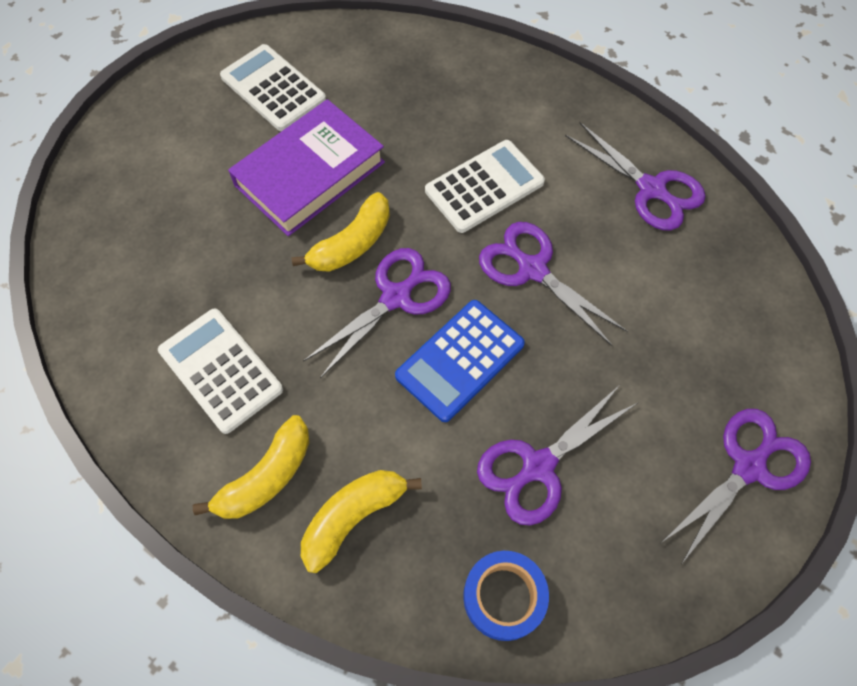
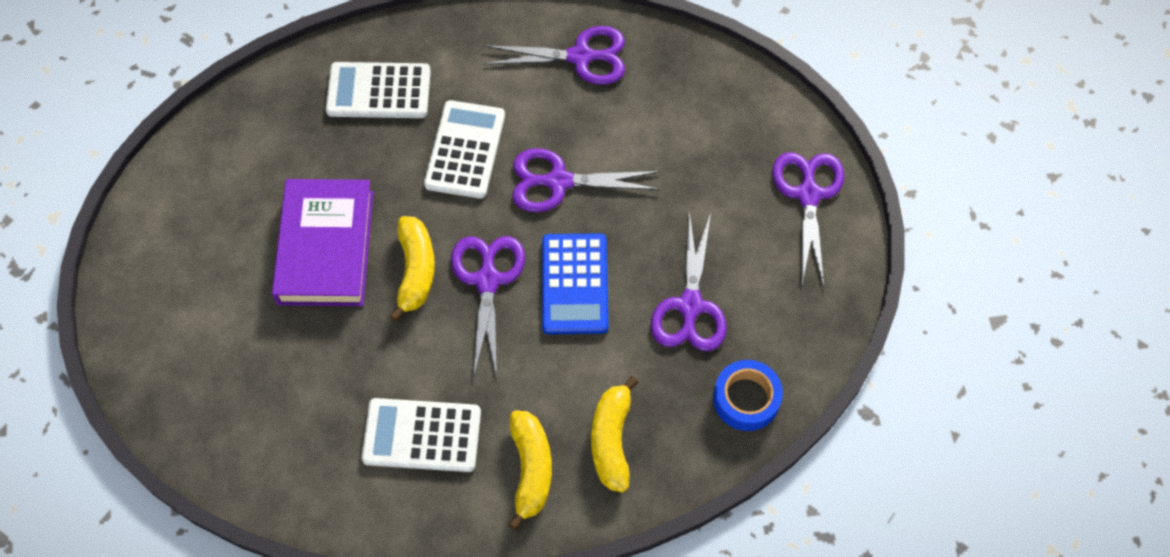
camera: 45 degrees left, 0 degrees up
(273, 88) = (218, 206): white calculator -> white calculator (379, 91)

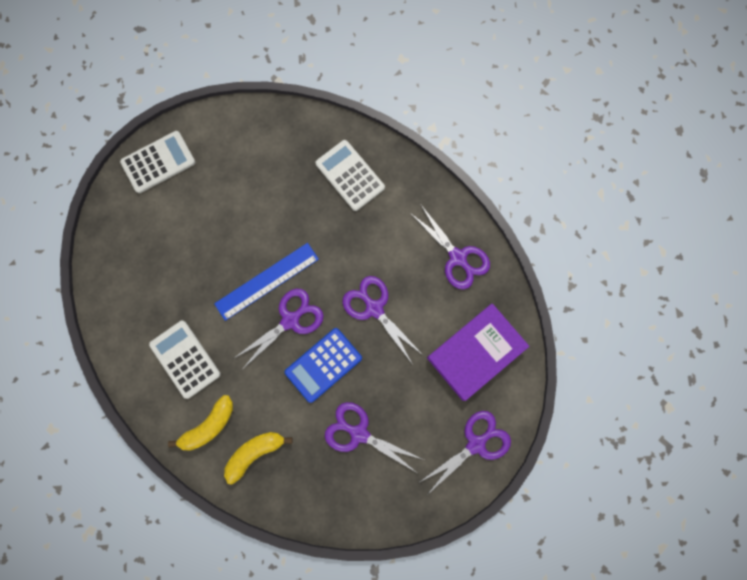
camera: 50 degrees right, 15 degrees up
(325, 247) = (244, 227): purple book -> purple book (475, 352)
(415, 271) = (267, 281): yellow banana -> blue ruler
(465, 150) = (353, 247): white calculator -> white calculator (158, 162)
(690, 306) = (359, 433): purple scissors -> purple scissors turned 60 degrees clockwise
(746, 399) = (330, 503): blue tape -> none

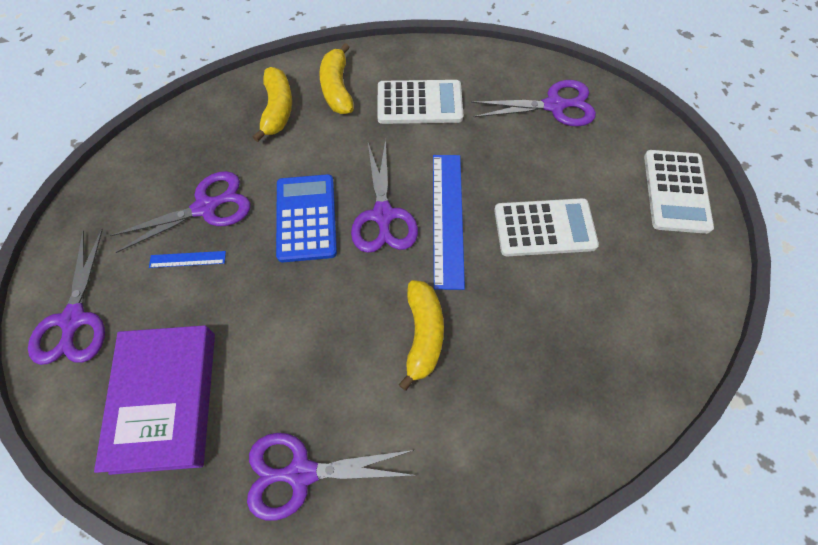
camera: 125 degrees right, 15 degrees down
(349, 247) = (423, 335): none -> yellow banana
(350, 175) = (525, 404): white calculator -> white calculator (544, 228)
(374, 308) = (323, 313): purple scissors -> purple scissors (554, 106)
(398, 413) = (187, 259): none -> blue ruler

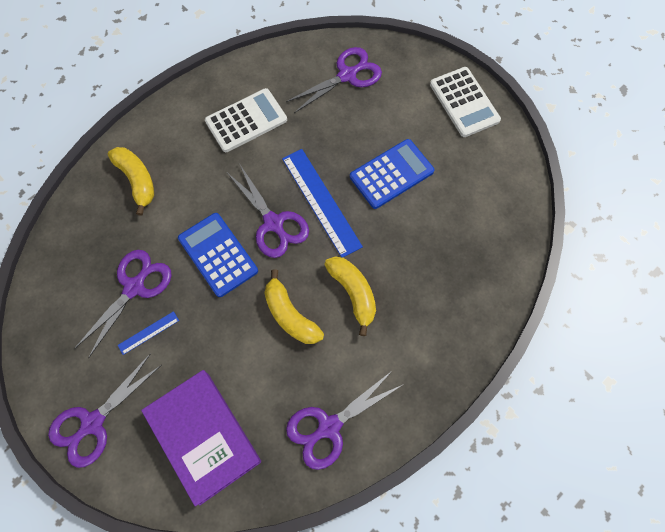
camera: 30 degrees left, 5 degrees up
(74, 320) = (93, 423): purple scissors -> purple scissors turned 75 degrees clockwise
(337, 88) = (173, 139): yellow banana -> yellow banana (290, 315)
(544, 228) = (391, 174): white calculator -> blue calculator

